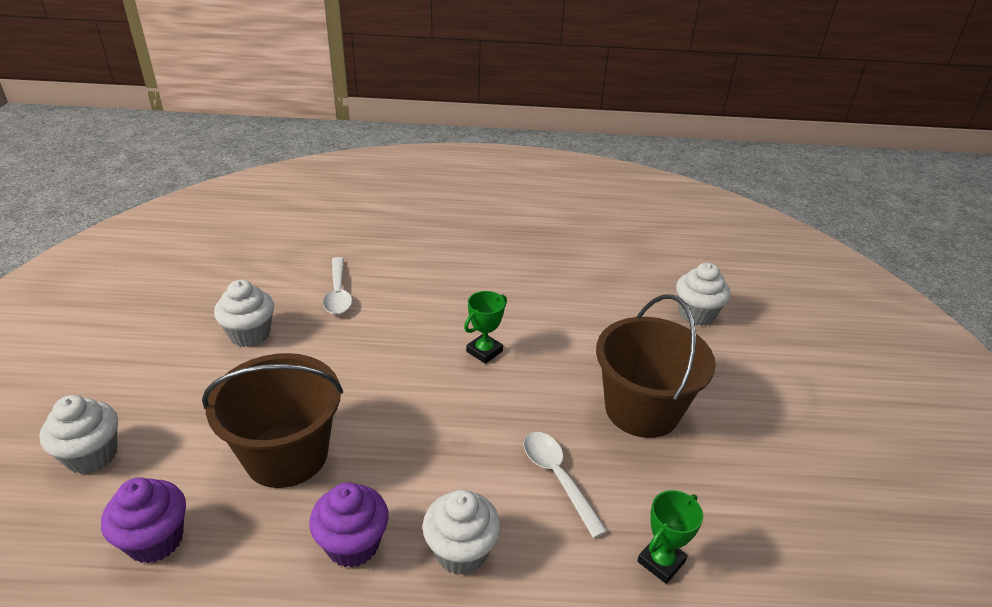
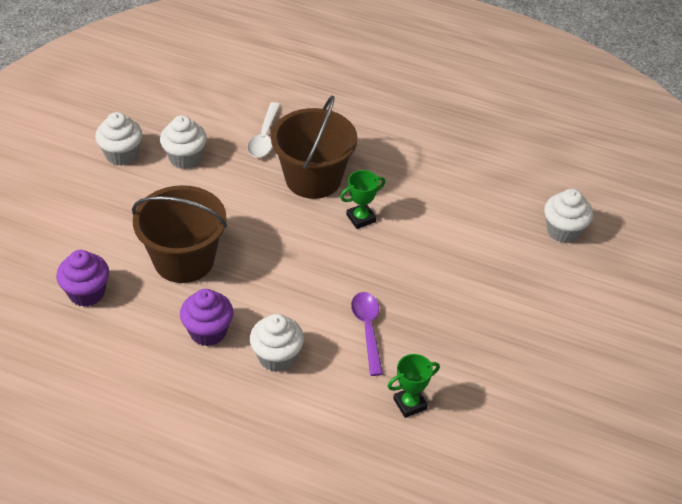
camera: 20 degrees right, 10 degrees up
(92, 455) = (57, 225): white cupcake -> white cupcake (121, 155)
(557, 478) = (368, 329): white spoon -> purple spoon
(642, 409) = (462, 298): brown bucket -> brown bucket (313, 178)

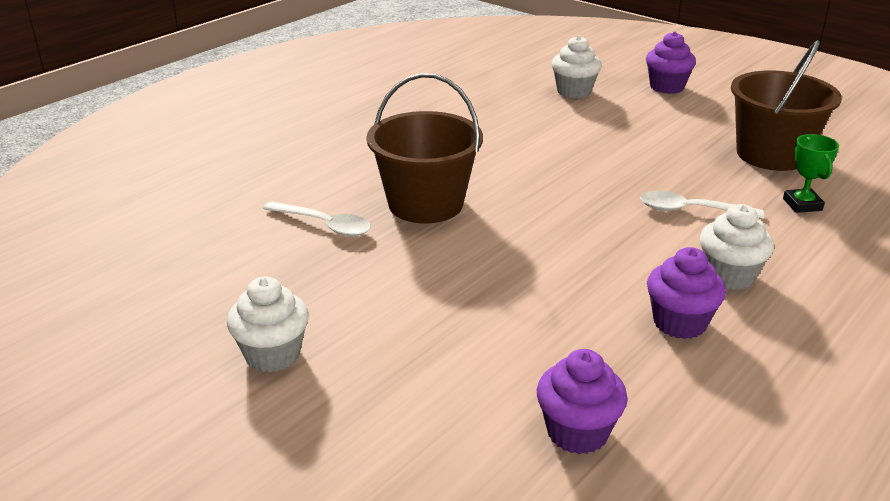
camera: 70 degrees left, 15 degrees down
(184, 260) = (535, 324): brown bucket -> brown bucket (771, 154)
(185, 158) = (322, 294): white cupcake -> none
(361, 218) = (510, 185): green trophy -> none
(368, 329) = (690, 210): purple spoon -> white spoon
(616, 297) = (667, 87): none -> purple cupcake

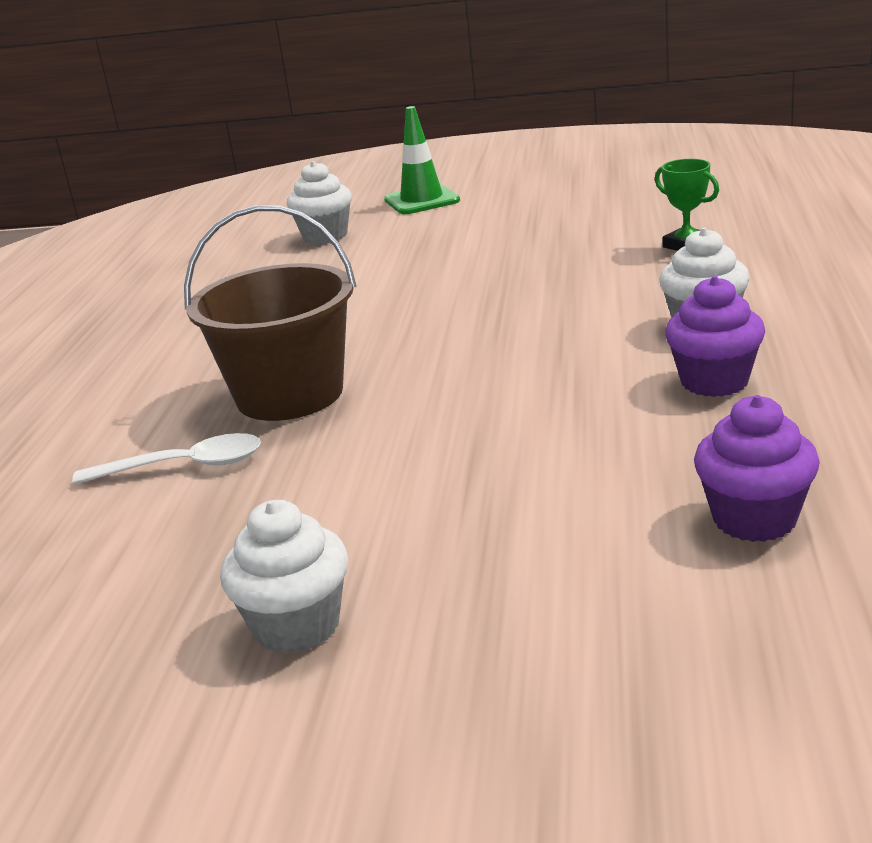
camera: 30 degrees left, 5 degrees down
(667, 87) = (422, 200): purple cupcake -> green traffic cone
(690, 210) = (591, 288): white spoon -> none
(771, 154) = (602, 218): brown bucket -> none

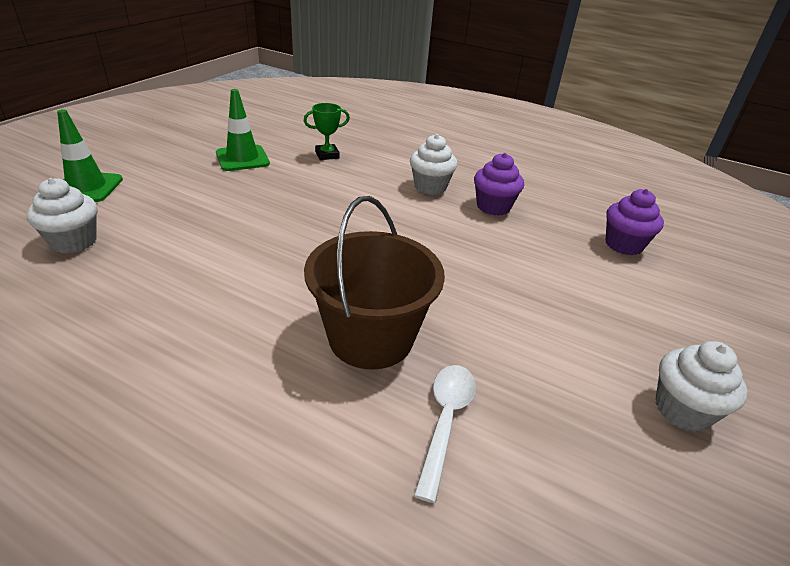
camera: 75 degrees left, 10 degrees up
(591, 218) = (242, 158): none -> green traffic cone

